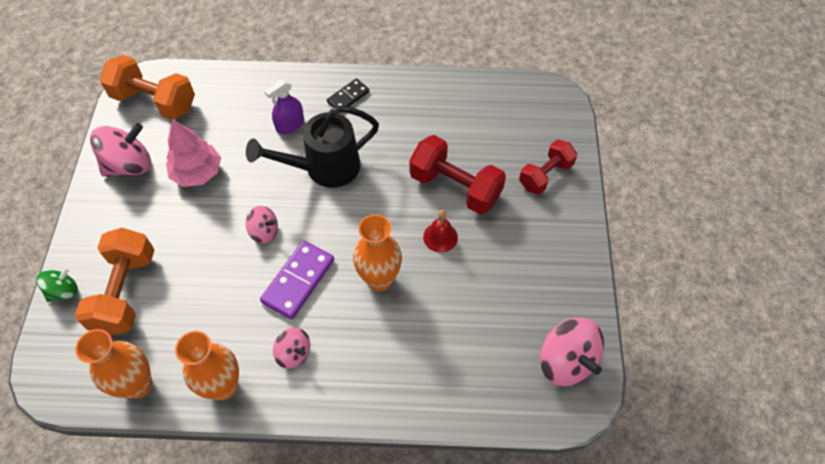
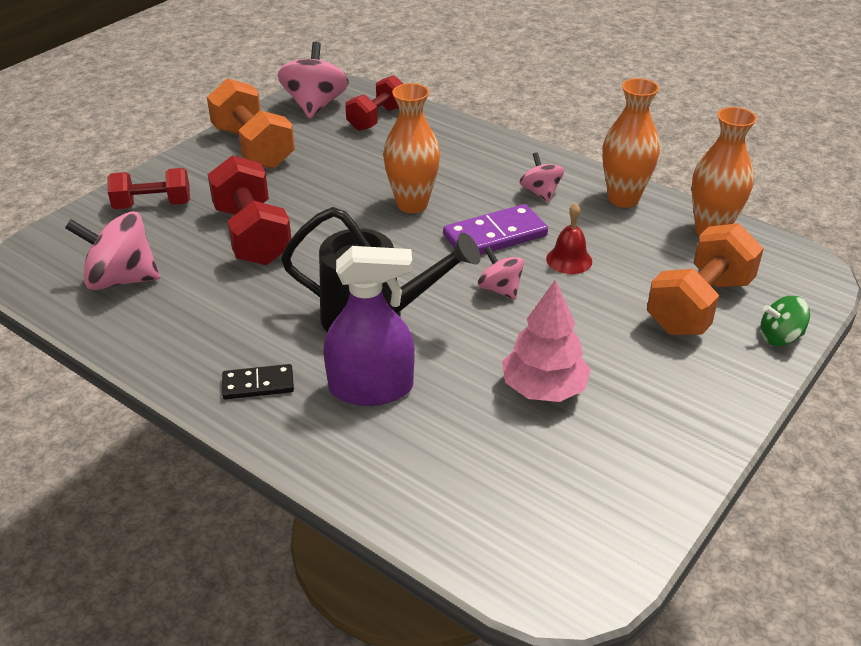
camera: 145 degrees left, 20 degrees down
(129, 165) = (641, 446): pink spinning top -> pink spinning top (121, 279)
(154, 102) = (554, 532): orange dumbbell -> orange dumbbell (253, 147)
(290, 125) = (371, 388): purple spray bottle -> purple spray bottle, size x1.59
(440, 237) = (318, 207): red bell -> red bell (569, 260)
(498, 376) = (377, 118): none -> red dumbbell

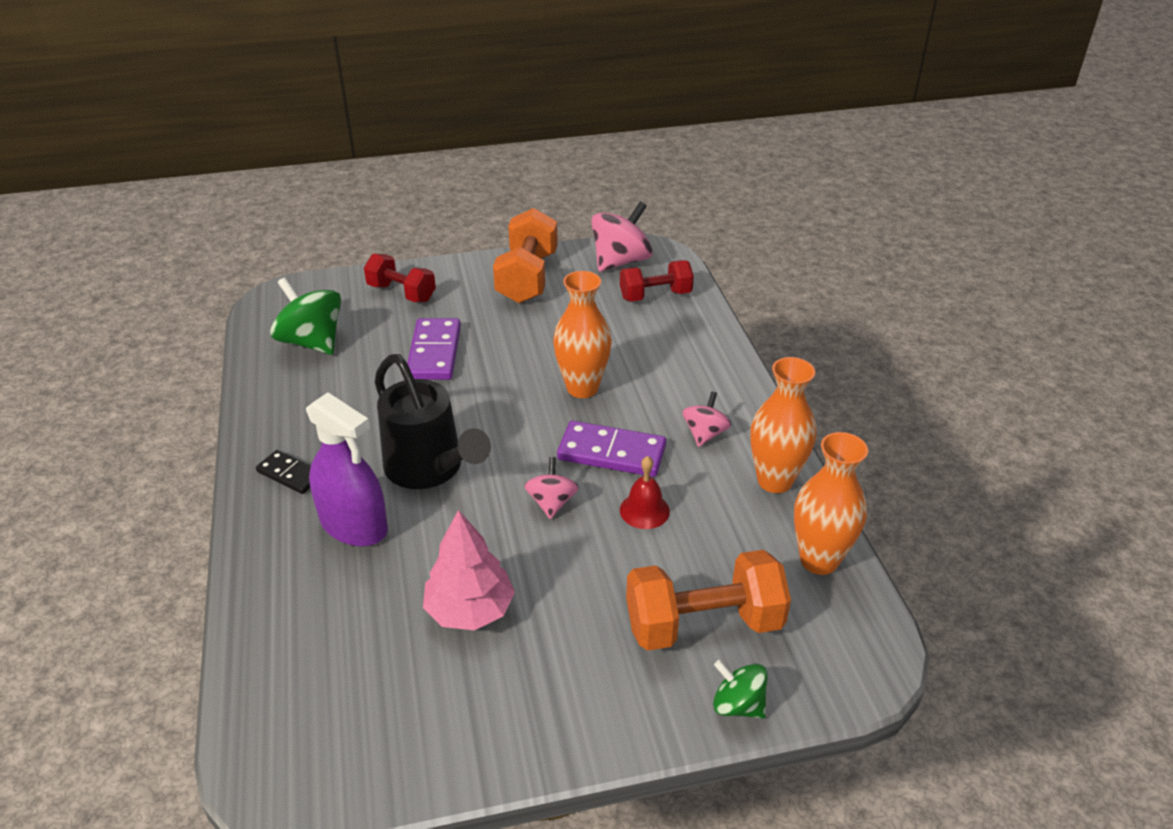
camera: 40 degrees right, 0 degrees up
(121, 279) = (312, 342): pink spinning top -> green spinning top
(252, 235) = (434, 352): red dumbbell -> purple domino

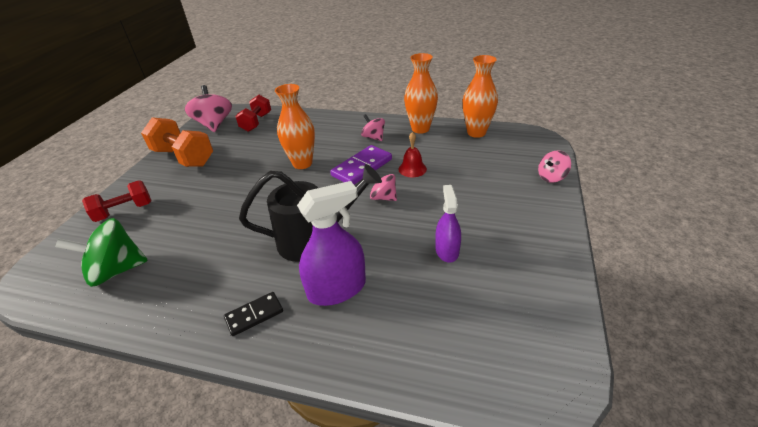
camera: 60 degrees left, 0 degrees up
(434, 352) = (205, 211): purple domino -> none
(470, 610) = (447, 250): pink tree -> purple spray bottle
(703, 624) = (498, 173): orange dumbbell -> none
(738, 705) = (551, 177): green spinning top -> pink spinning top

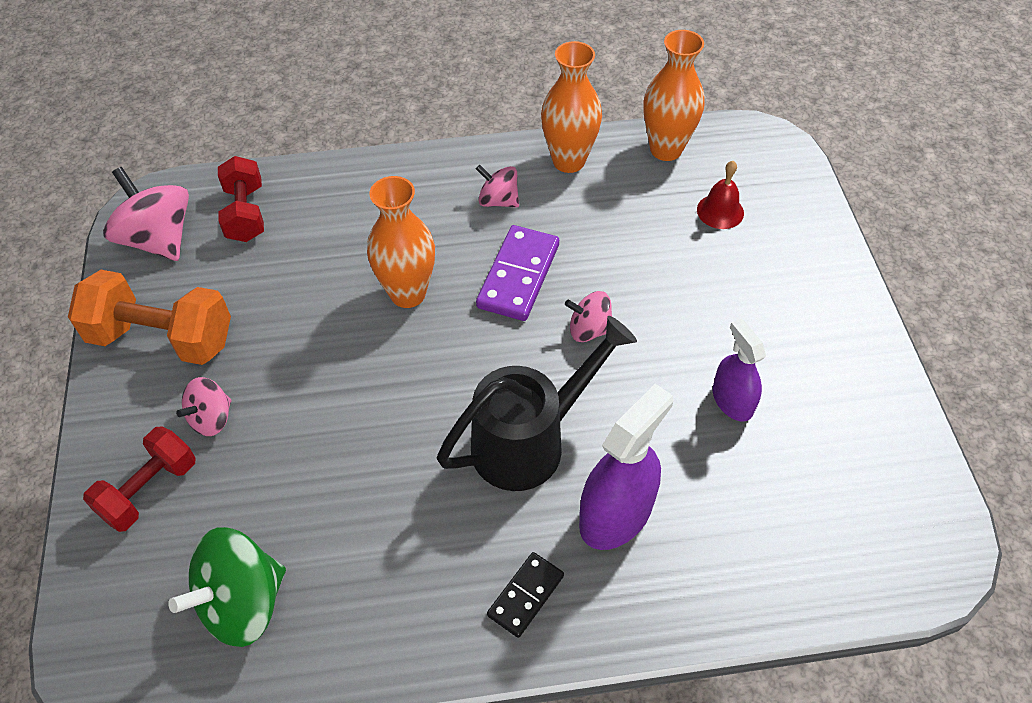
camera: 25 degrees left, 15 degrees up
(412, 169) = (603, 257): red bell -> red bell (720, 211)
(551, 177) = (816, 221): pink spinning top -> pink spinning top (211, 418)

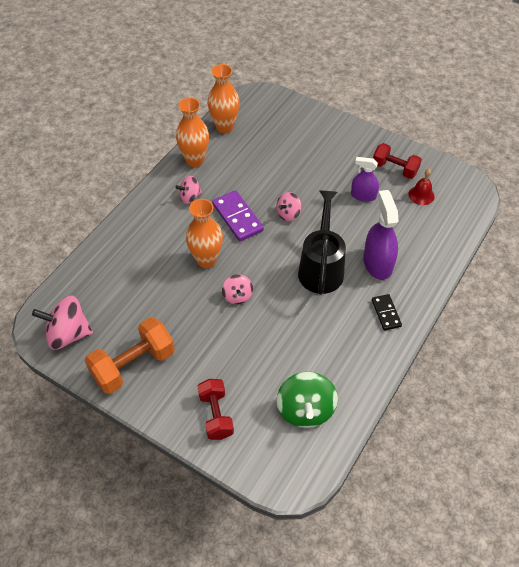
camera: 50 degrees left, 0 degrees up
(211, 418) = (200, 370): pink spinning top -> pink spinning top (237, 296)
(245, 214) = (91, 291): red dumbbell -> red dumbbell (394, 169)
(720, 211) = (274, 134): red bell -> red bell (421, 195)

